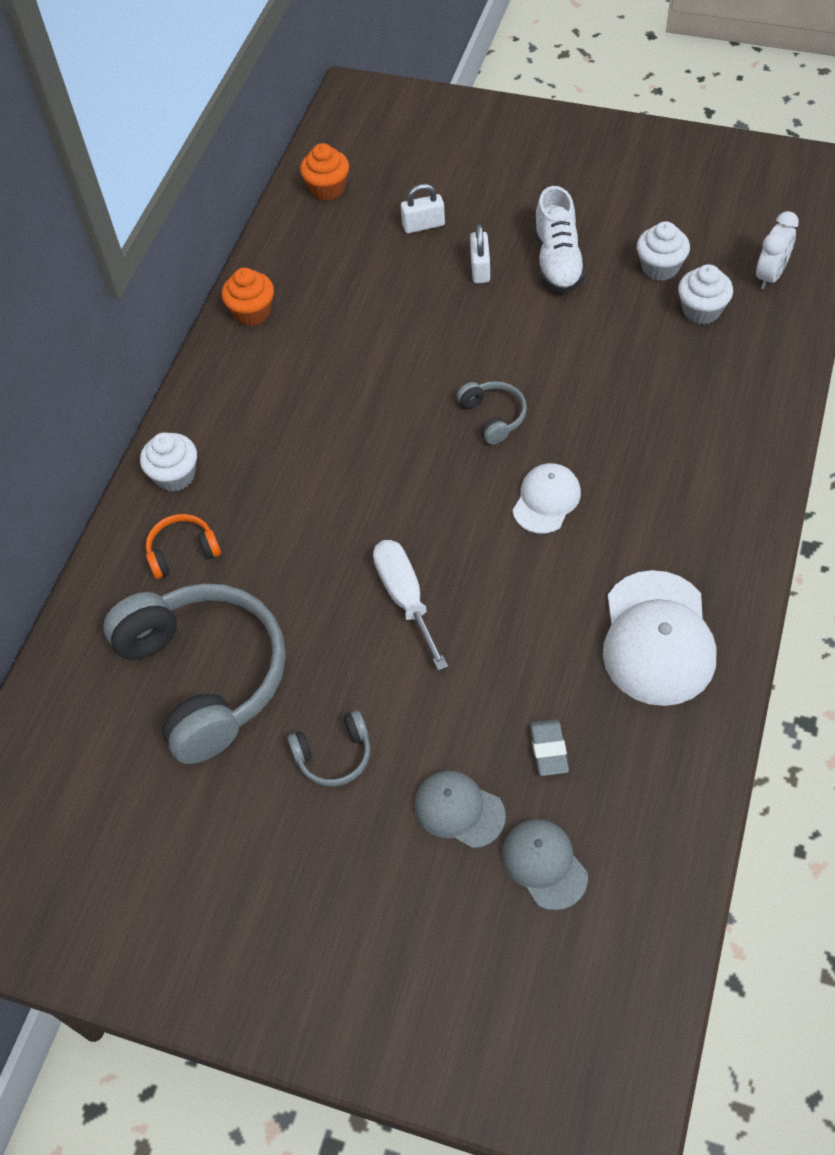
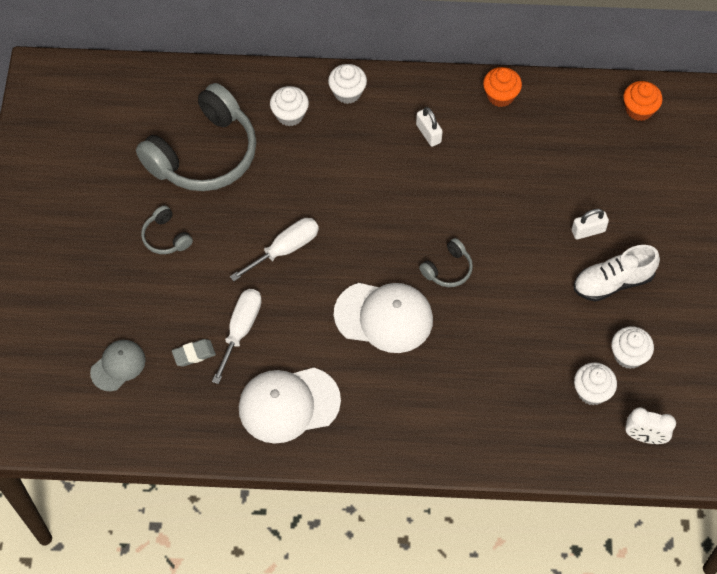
camera: 70 degrees right, 5 degrees up
(182, 552) = (290, 115): orange headphones -> white cupcake
(423, 225) = (621, 183): white padlock -> white padlock (428, 133)
(459, 810) = (144, 312): grey cap -> none
(522, 678) = (241, 329): none -> white screwdriver
(546, 500) = (384, 317): white cap -> white cap, size x1.71

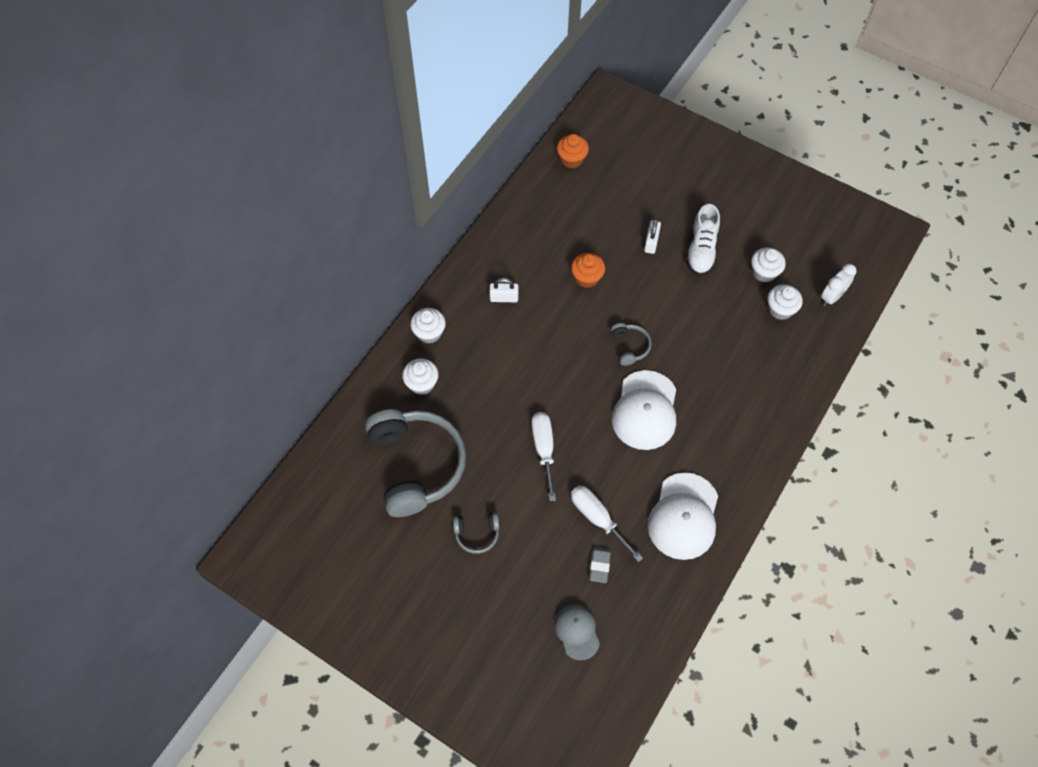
camera: 60 degrees left, 0 degrees up
(384, 317) = (645, 410): white cap -> white cap turned 150 degrees clockwise
(500, 96) = (502, 235): orange cupcake -> orange cupcake (587, 278)

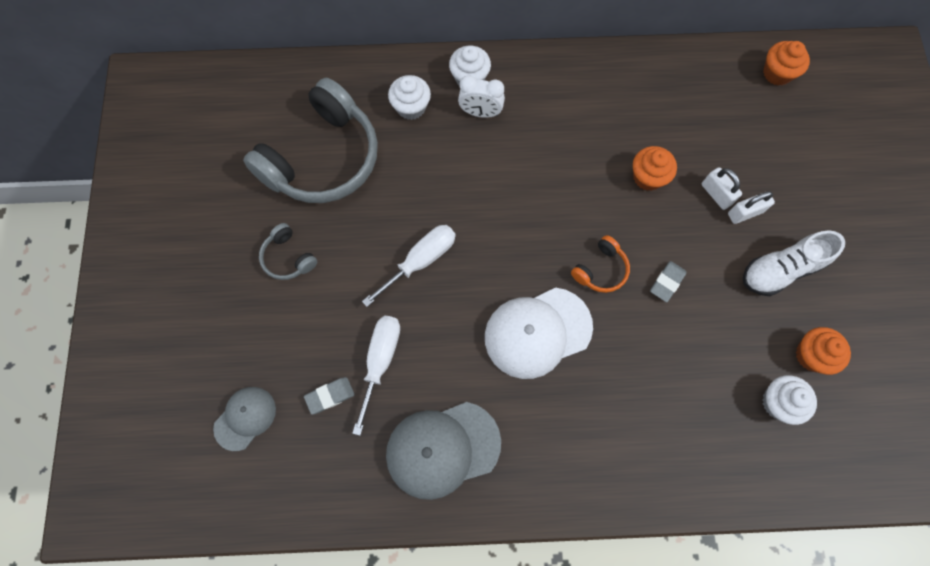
camera: 55 degrees right, 10 degrees up
(504, 298) = (560, 116): white padlock -> white padlock (716, 194)
(629, 346) = (600, 270): grey headphones -> orange headphones
(665, 315) = (667, 282): none -> grey eraser
(683, 516) = (442, 449): white cap -> grey cap
(764, 272) = (811, 355): white cupcake -> orange cupcake
(832, 297) = (845, 453): white clock -> white clock (480, 113)

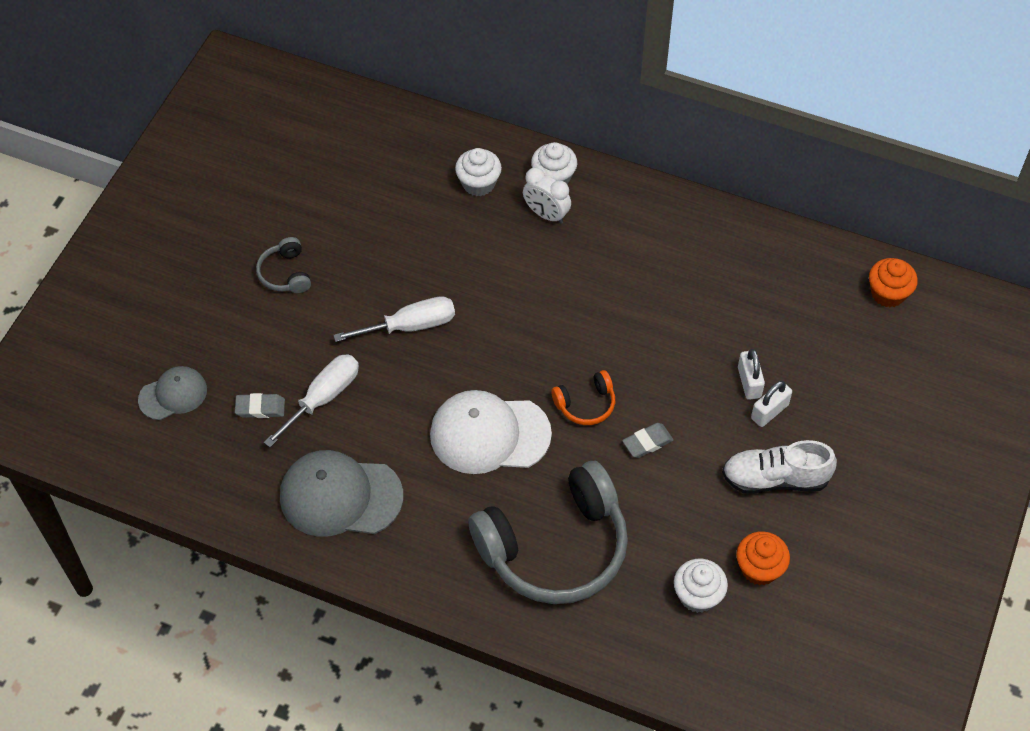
camera: 25 degrees right, 15 degrees down
(323, 158) = (366, 198): grey headphones -> grey headphones (555, 547)
(648, 177) = (685, 339): orange cupcake -> none
(745, 213) = (769, 411): white padlock -> white padlock turned 45 degrees counterclockwise

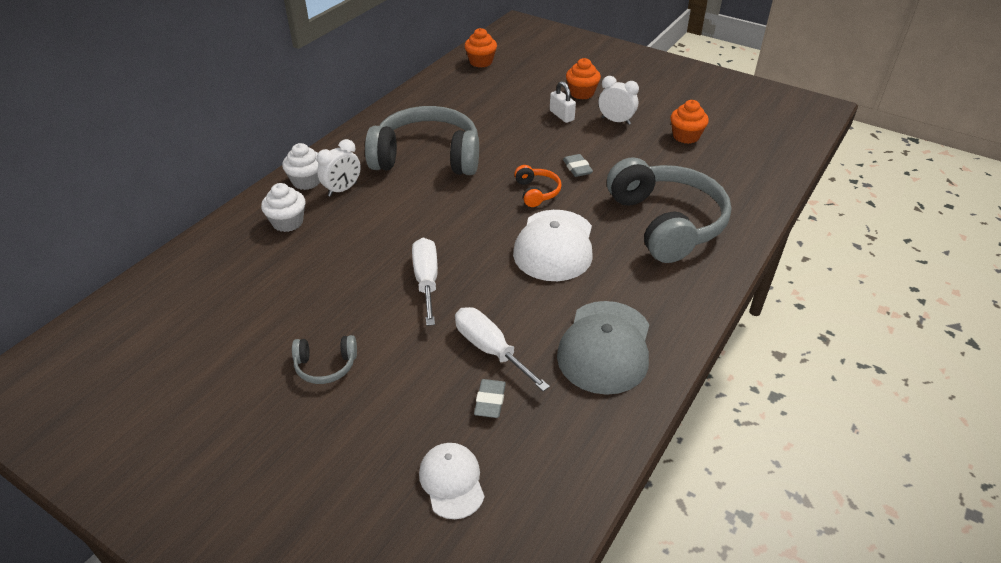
camera: 80 degrees left, 15 degrees down
(173, 394) = (452, 481): grey cap -> white cap
(629, 280) = (427, 157): none -> grey headphones
(698, 595) = (707, 163): white cupcake -> none
(749, 382) = (535, 120): white padlock -> none
(775, 479) = (616, 121): white shoe -> white clock
(839, 430) = (581, 93): none -> orange cupcake

